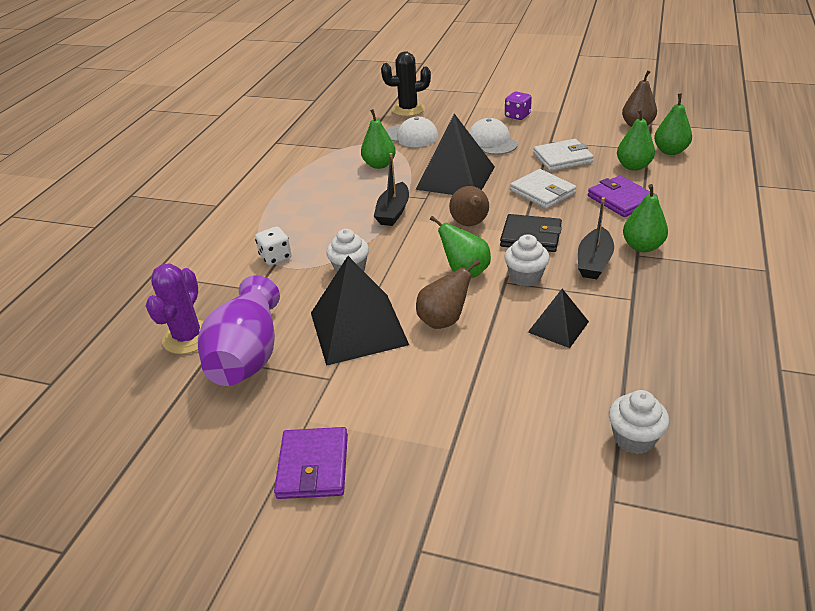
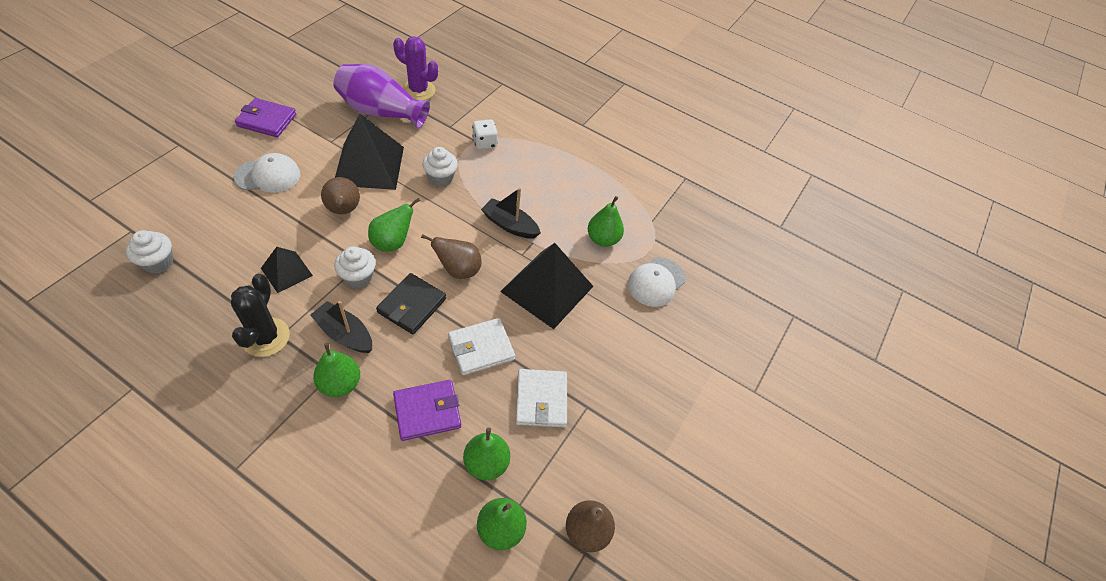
camera: 95 degrees right, 15 degrees up
(408, 109) = (726, 300): black cactus -> black cactus (266, 337)
(492, 141) = (611, 349): white cap -> white cap (268, 175)
(517, 116) = (669, 402): purple dice -> none

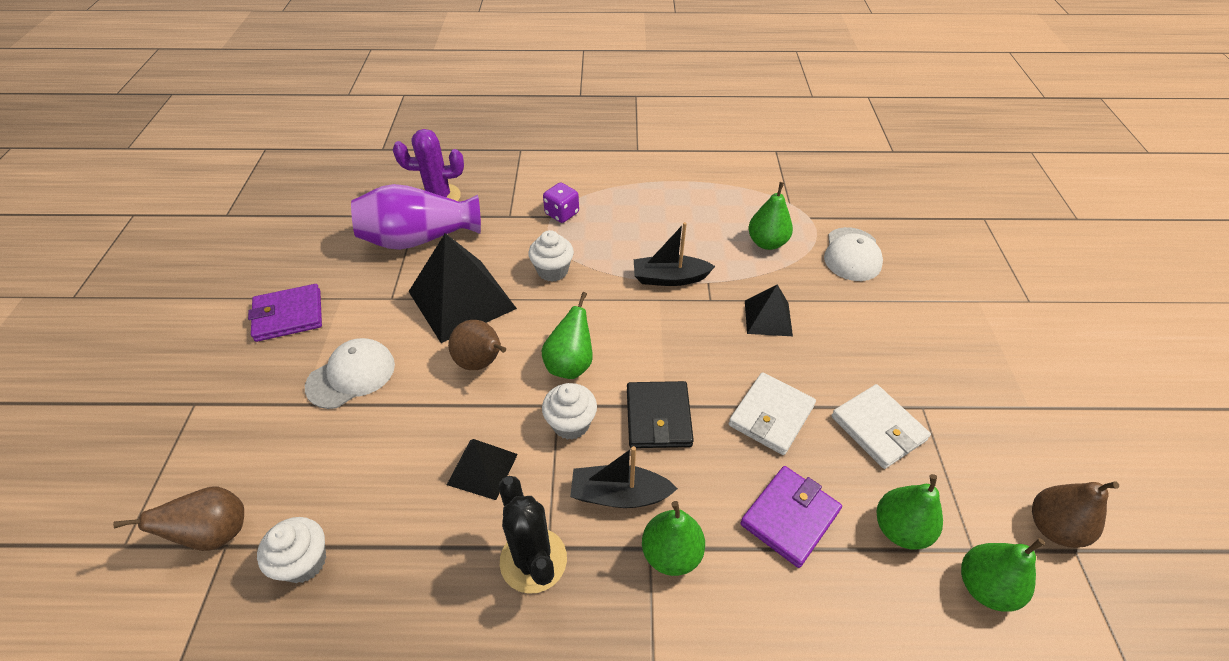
camera: 25 degrees left, 5 degrees down
(458, 270) = (667, 352): brown pear -> brown pear (216, 533)
(484, 143) = (562, 213): white dice -> purple dice
(547, 288) = (768, 318): black pyramid -> black pyramid, size x0.54

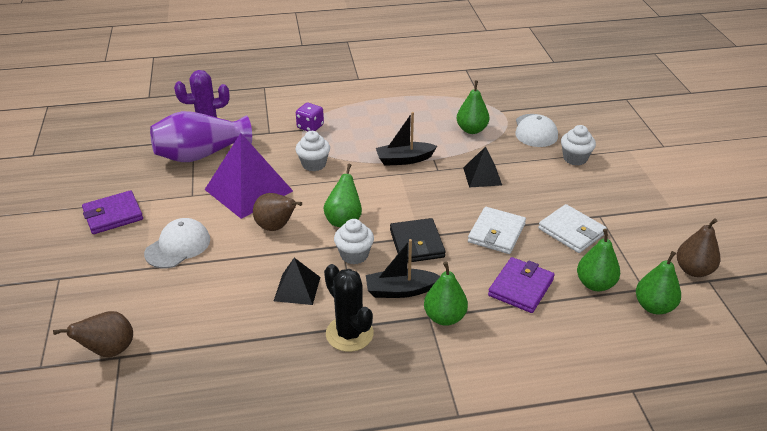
camera: 10 degrees left, 10 degrees down
(304, 562) = (183, 357): white cupcake -> white cupcake (575, 158)
(461, 300) = (248, 190): black pyramid -> purple pyramid

